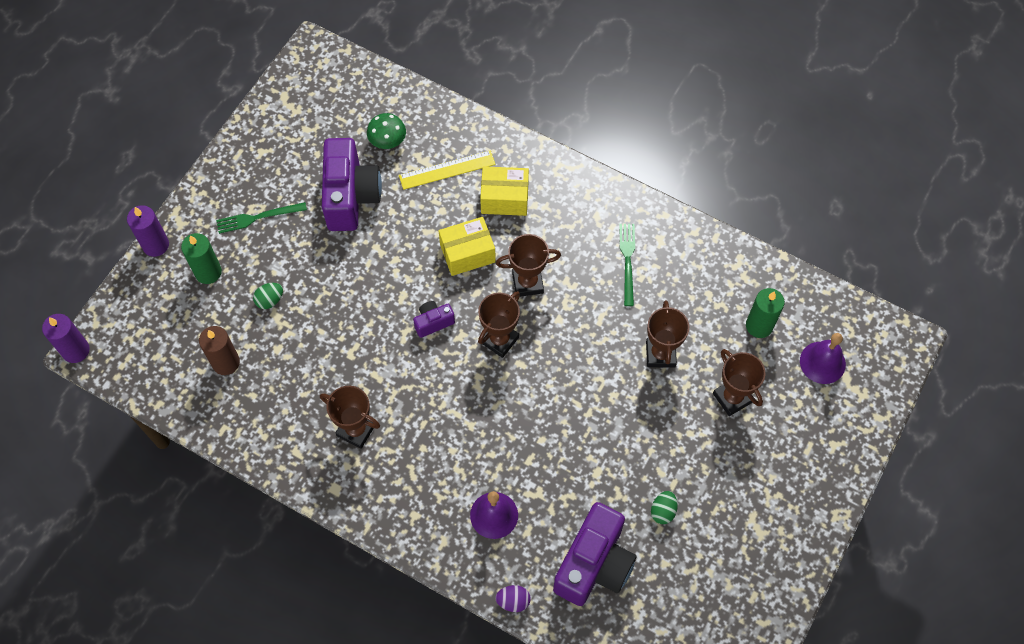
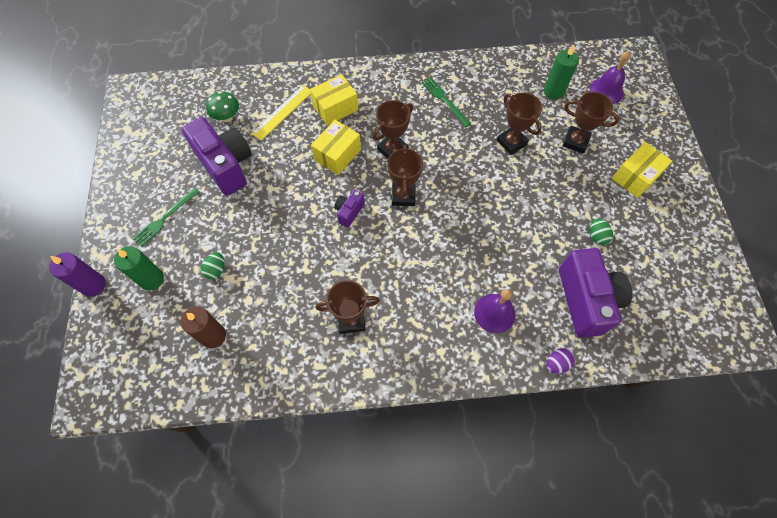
camera: 35 degrees left, 0 degrees up
(76, 350) = (76, 408): purple candle -> none
(763, 478) = (635, 177): none -> yellow box

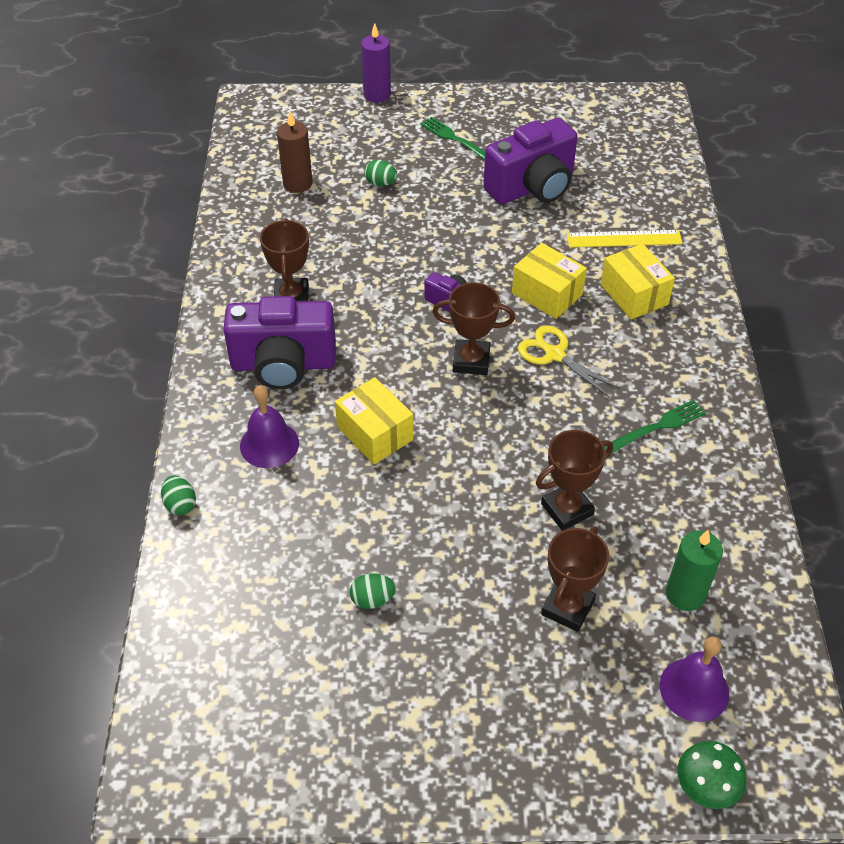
camera: 95 degrees right, 15 degrees down
(152, 279) = (377, 135): green candle -> none
(227, 117) = (613, 186): green mushroom -> green mushroom (705, 787)
(282, 112) = (624, 239): yellow ruler -> yellow ruler turned 45 degrees counterclockwise
(392, 149) = (555, 354): brown trophy -> yellow scissors
(556, 363) = (180, 504): purple egg -> green egg
(586, 300) = (266, 560): purple camera -> purple camera (283, 364)
(635, 177) = (485, 690): yellow box -> yellow box (375, 433)

